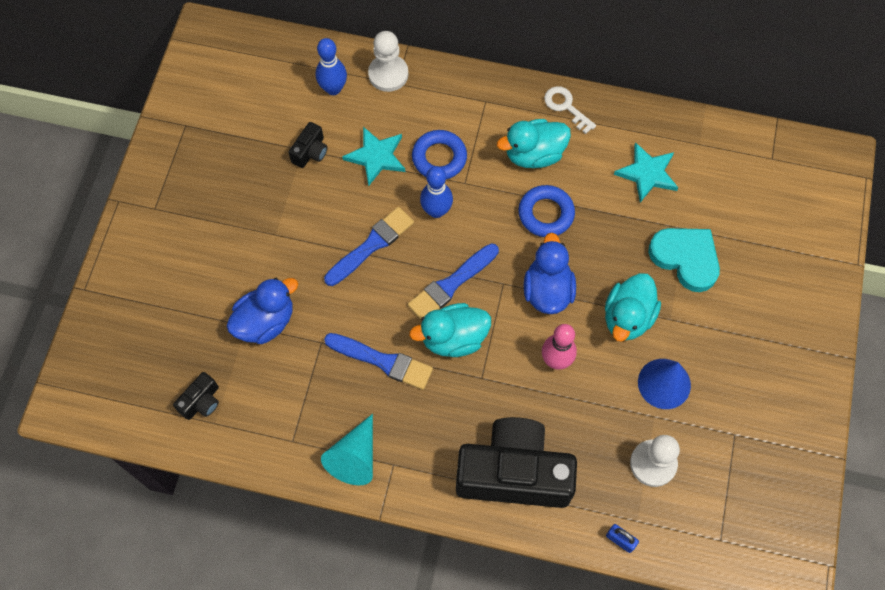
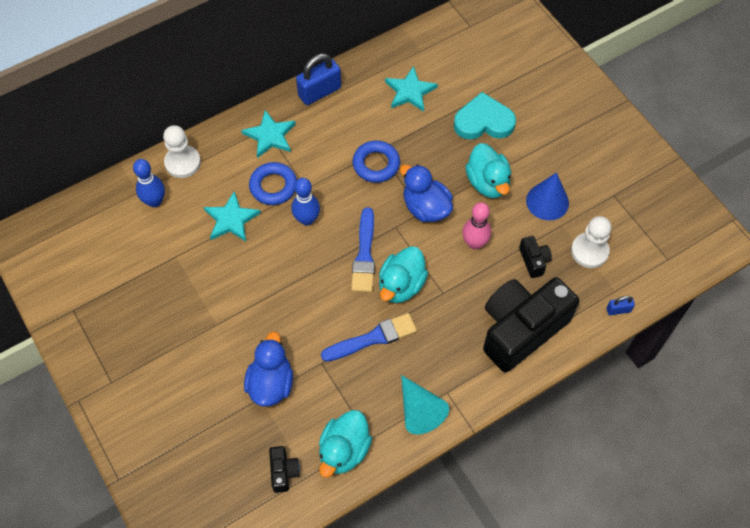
camera: 45 degrees left, 5 degrees down
(310, 152) = (183, 253): black camera -> black camera (534, 261)
(371, 245) = (288, 275): blue brush -> none
(482, 111) = (270, 136): none -> turquoise star
(534, 154) = (330, 135): turquoise duck -> turquoise duck (344, 450)
(566, 107) = (319, 92): white key -> blue padlock

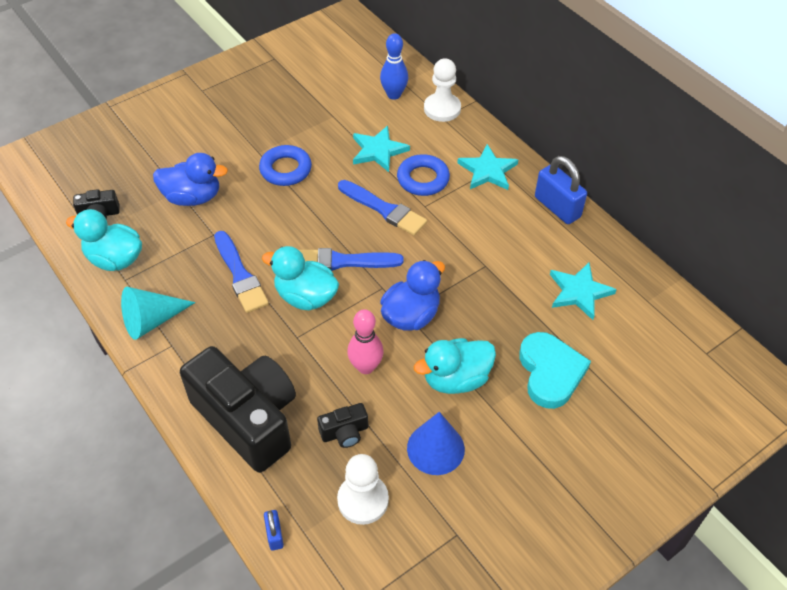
camera: 85 degrees right, 10 degrees down
(307, 219) = (384, 209): blue bowling pin -> blue brush
(376, 164) = (465, 265): blue ring -> blue ring (285, 169)

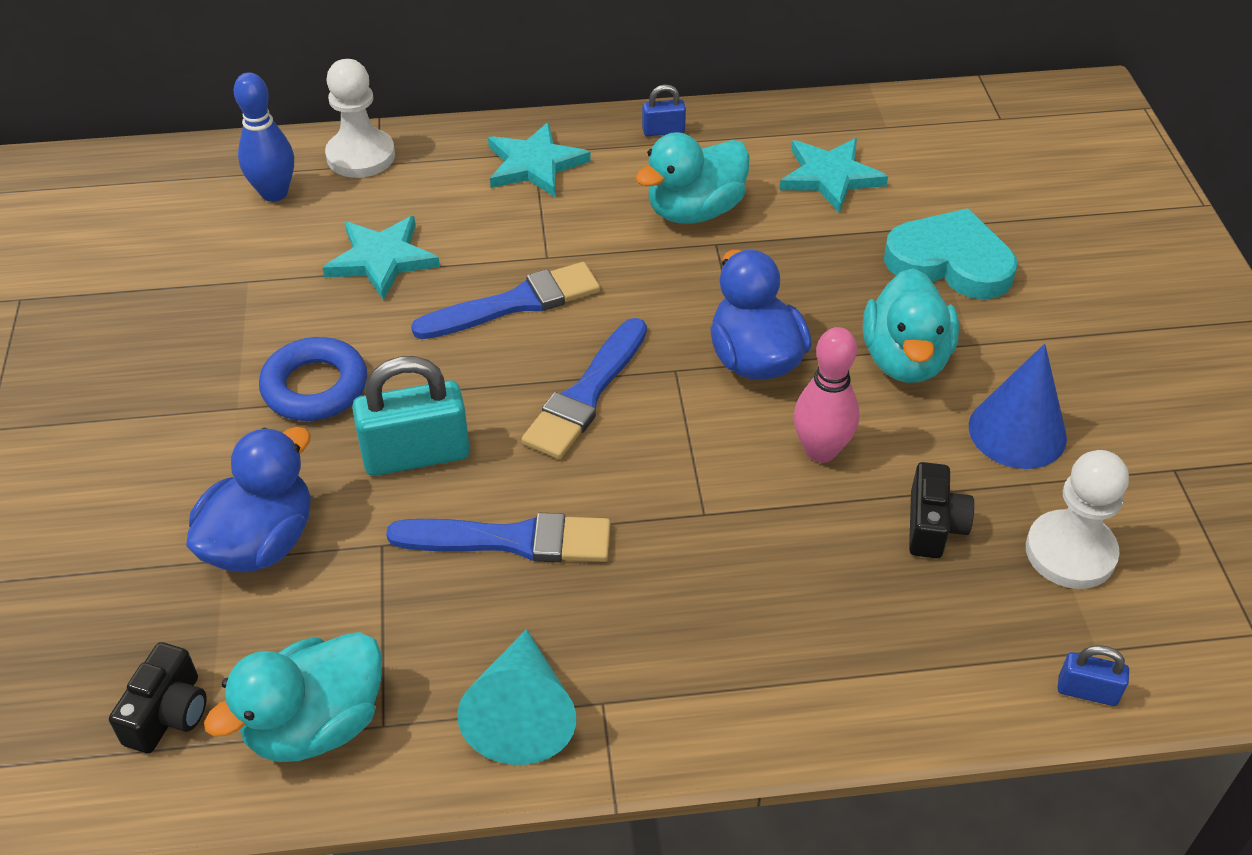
camera: 60 degrees left, 5 degrees down
(248, 419) = (837, 644): black camera -> none
(268, 221) = (416, 455): none -> turquoise padlock
(305, 297) = (626, 469): turquoise duck -> turquoise duck (694, 211)
(423, 179) = (490, 236): blue ring -> none
(557, 207) = (663, 131): blue padlock -> blue padlock, size x0.50

